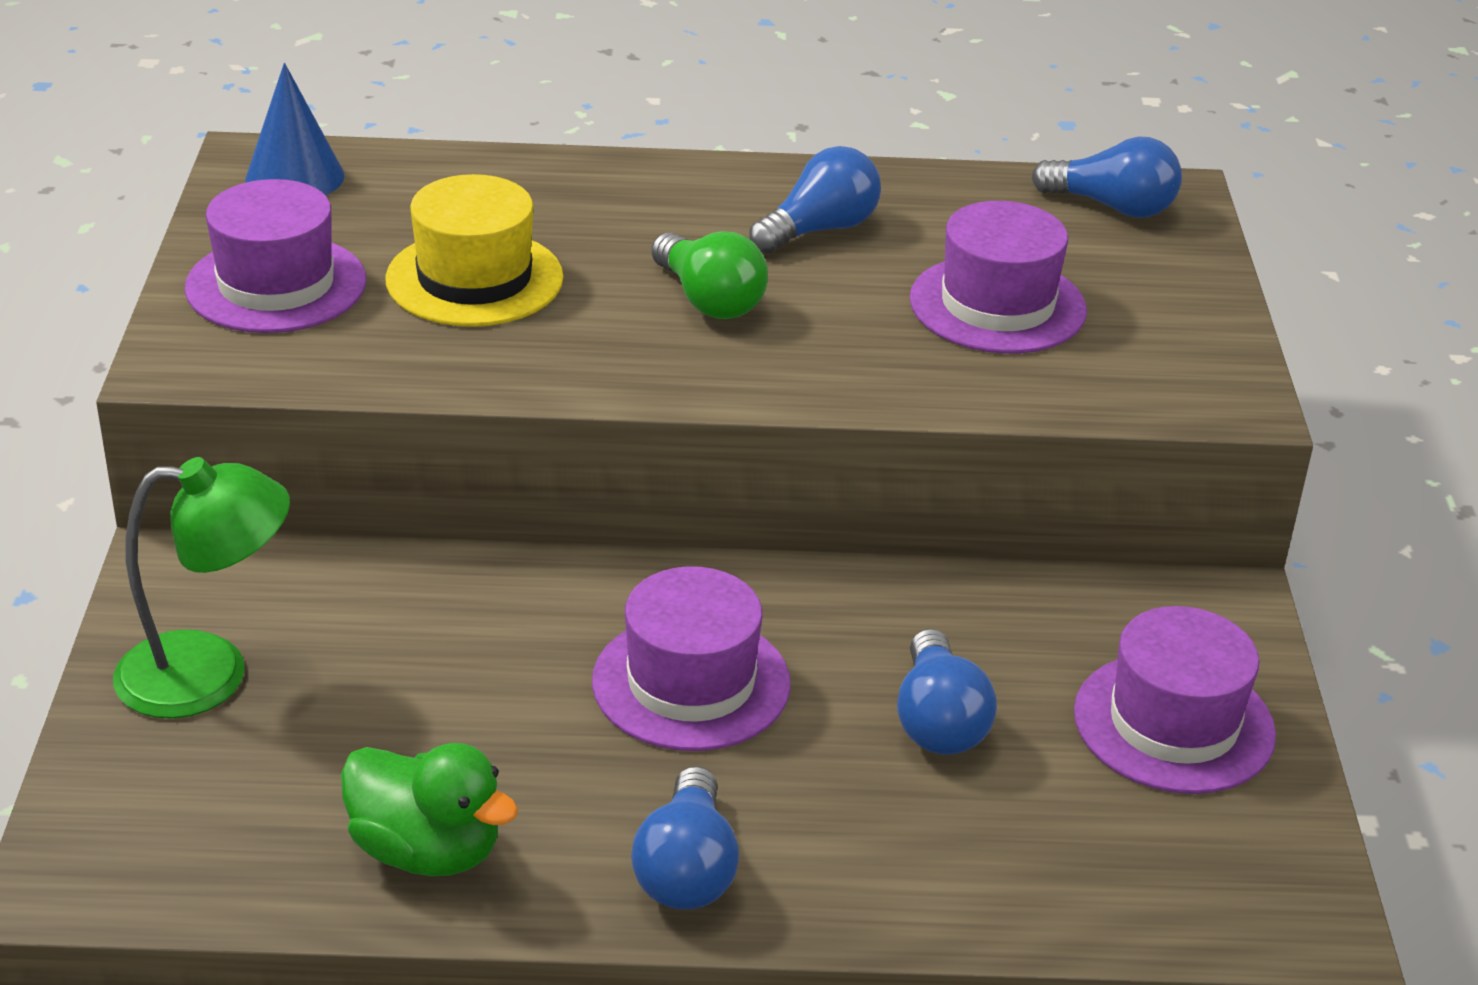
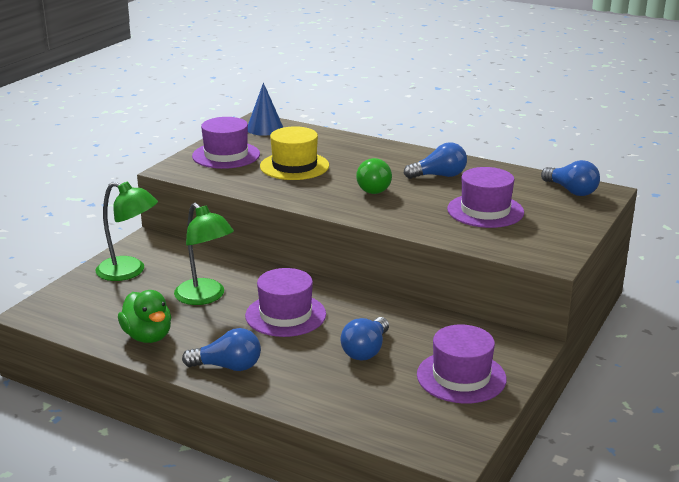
camera: 30 degrees right, 10 degrees down
(465, 691) = (205, 297): none -> green lamp
(686, 869) = (228, 366): blue light bulb -> blue light bulb turned 120 degrees counterclockwise

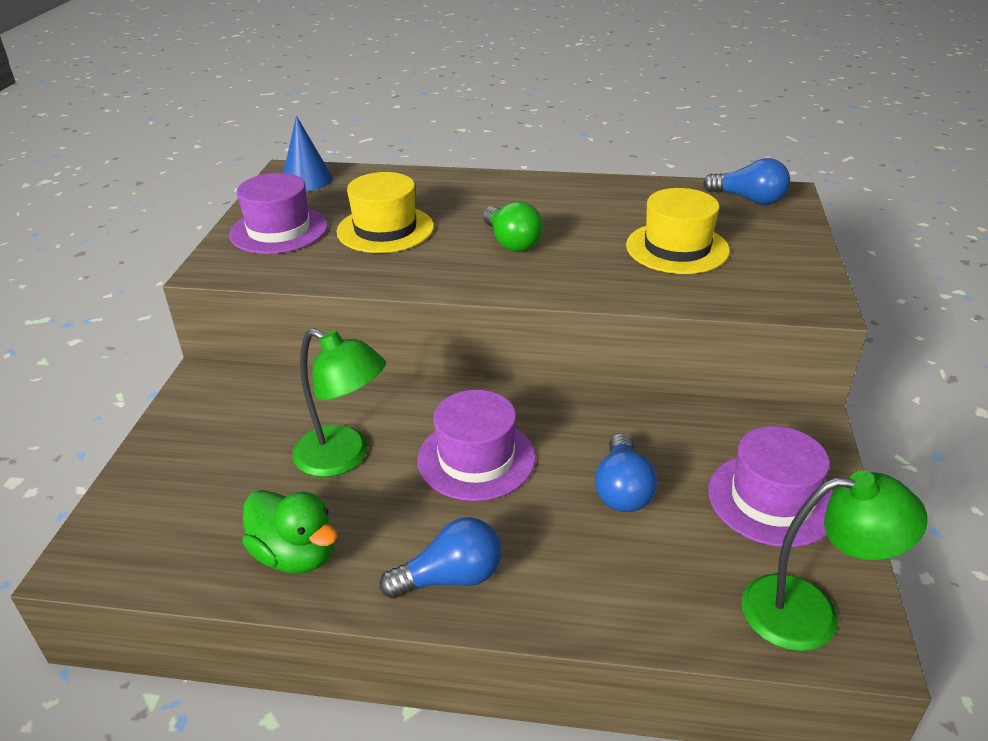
camera: 20 degrees left, 10 degrees up
(129, 271) = (204, 440): green lamp -> green lamp (810, 612)
(439, 176) = (580, 208): blue light bulb -> none
(485, 211) = (677, 248): purple hat -> yellow hat

